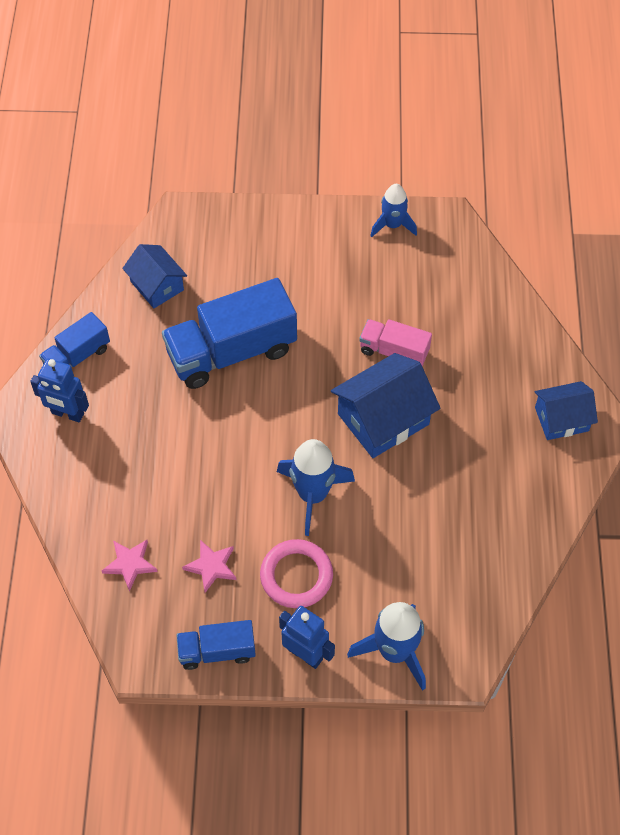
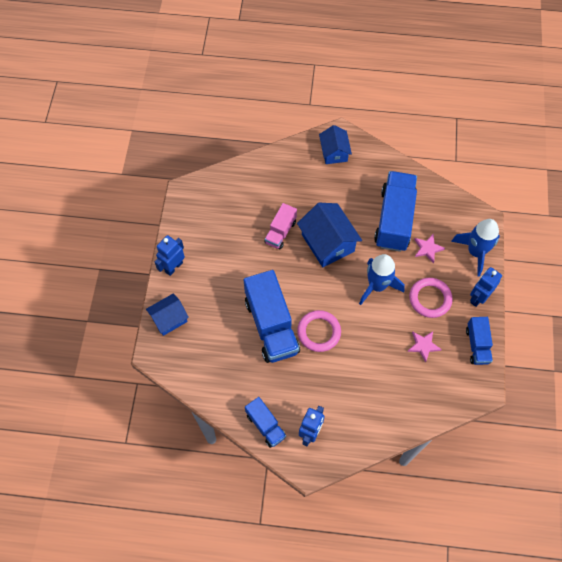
camera: 85 degrees left, 5 degrees up
(130, 564) = (421, 393): pink star -> pink star (427, 249)
(157, 285) = (213, 371): blue house -> blue house (169, 319)
(225, 415) = (319, 332): none -> pink ring
(316, 220) = (173, 267): none -> blue robot
(392, 225) = (184, 223): blue rocket -> none
(441, 517) = (394, 219): none -> blue truck

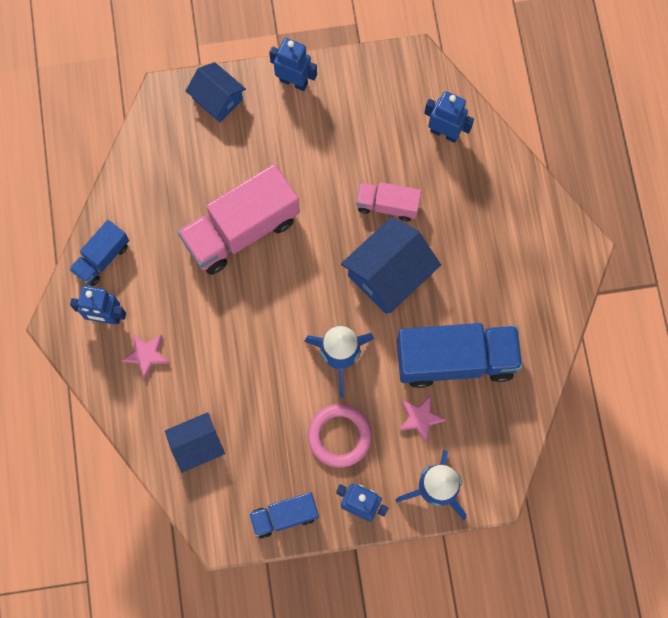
camera: 75 degrees right, 10 degrees up
(241, 187) = (444, 132): none -> blue robot
(271, 326) = (241, 230): blue truck -> pink truck
(319, 332) = (248, 294): pink ring -> none
(334, 152) = (546, 247): blue house -> blue house (197, 445)
(423, 346) = (264, 440): pink star -> pink star (146, 355)

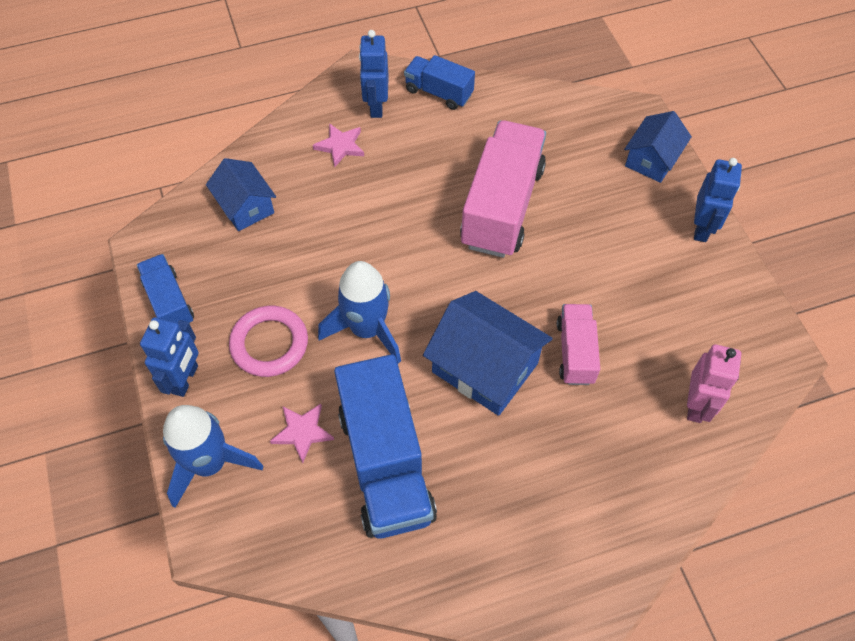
camera: 80 degrees right, 15 degrees down
(241, 230) = (502, 207): pink truck -> pink truck turned 60 degrees clockwise
(444, 132) = (696, 405): blue robot -> pink robot

